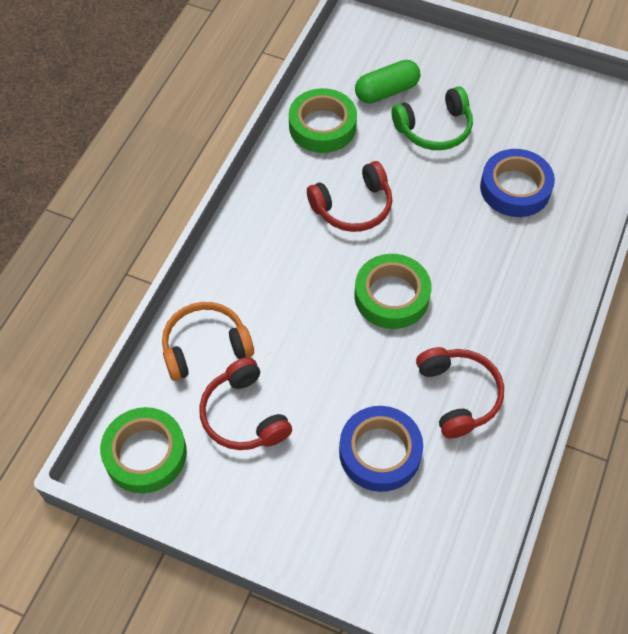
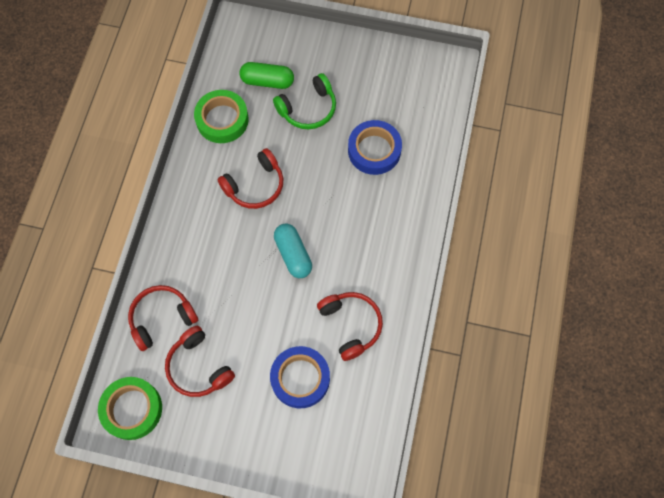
camera: 10 degrees left, 10 degrees up
(205, 347) = (162, 318): orange headphones -> red headphones
(386, 91) = (267, 81): green capsule -> green capsule turned 45 degrees clockwise
(391, 296) = (293, 254): green tape -> turquoise capsule

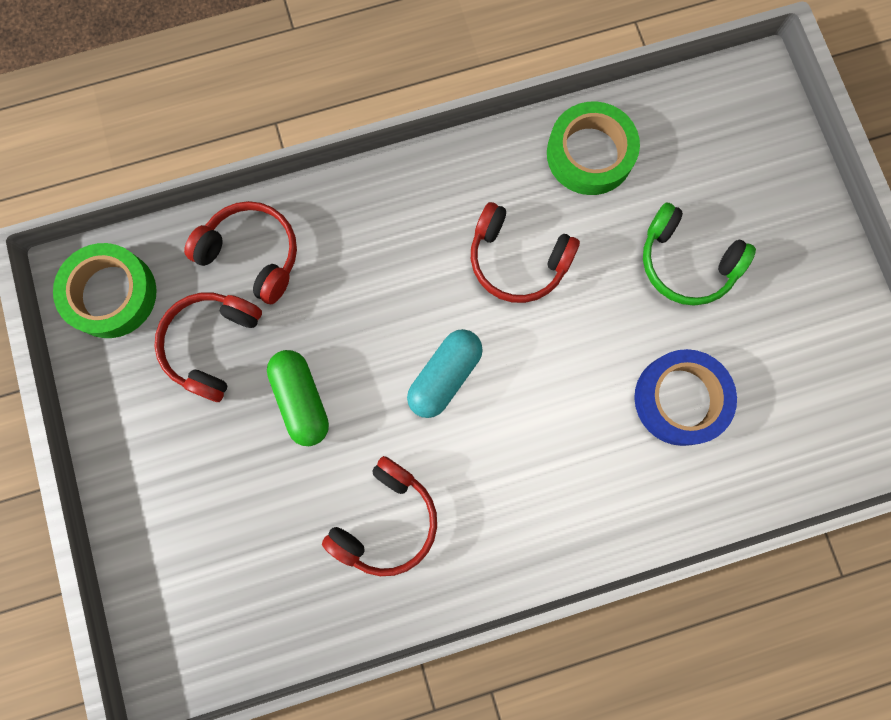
camera: 60 degrees right, 10 degrees up
(267, 81) = (692, 179): green capsule -> green capsule (301, 400)
(300, 378) = (270, 493): blue tape -> none

